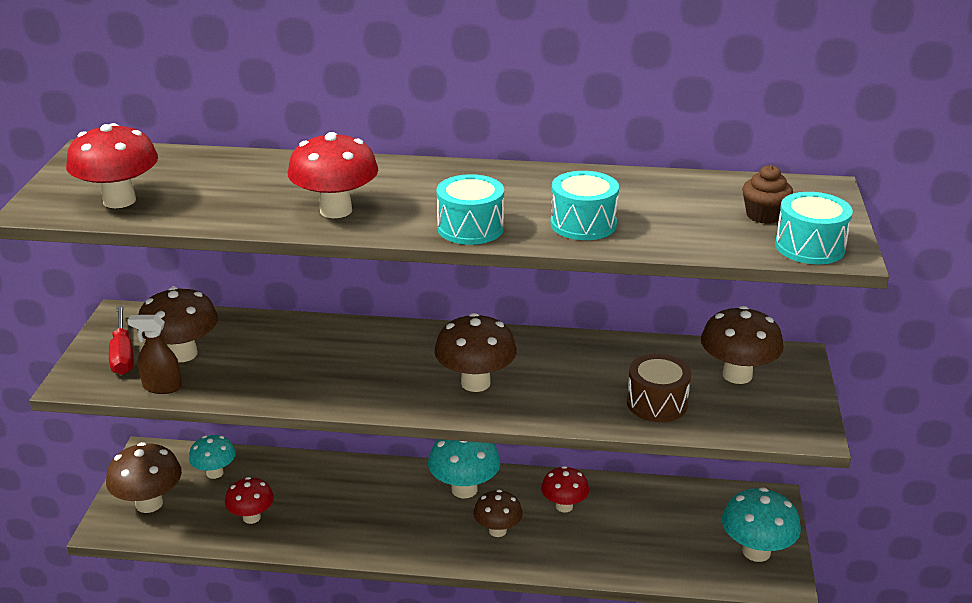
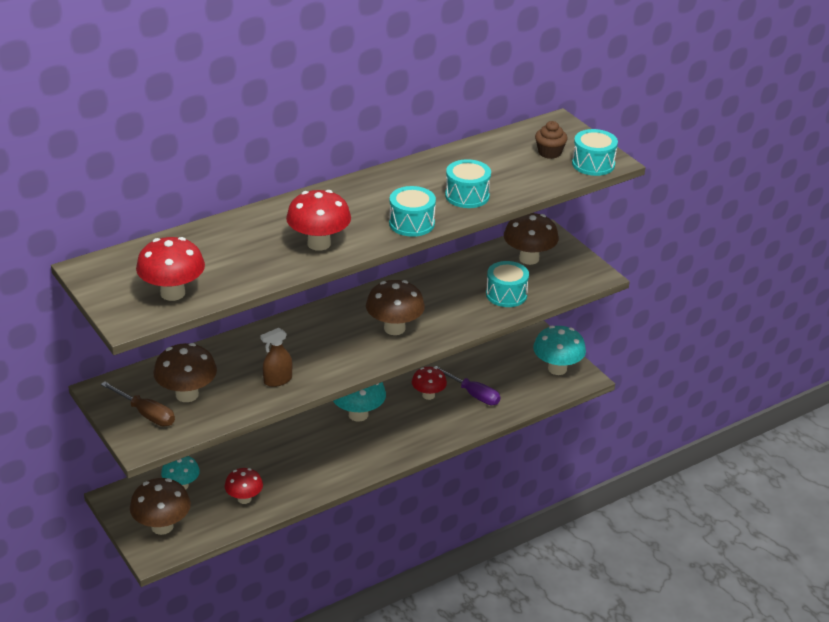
camera: 40 degrees left, 5 degrees up
(123, 354) = (146, 414): red screwdriver -> brown screwdriver
(162, 387) = (206, 420): brown spray bottle -> brown spray bottle (277, 380)
(497, 530) = (406, 428): brown mushroom -> none
(617, 531) = (473, 394): none -> purple screwdriver
(657, 403) = (506, 294): brown drum -> turquoise drum

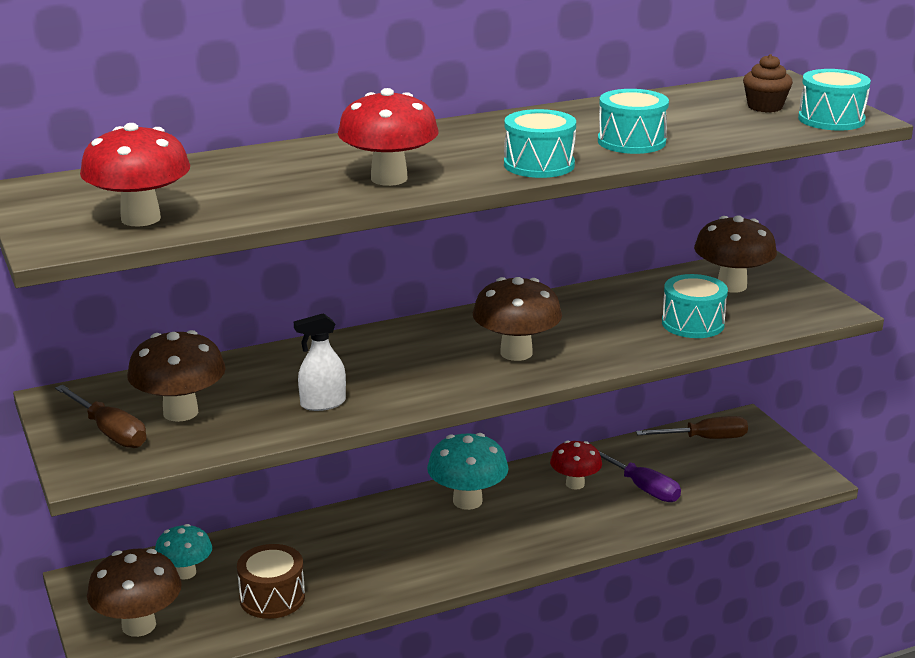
camera: 10 degrees right, 10 degrees down
(244, 499) = (272, 598): red mushroom -> brown drum
(277, 380) = (323, 403): brown spray bottle -> white spray bottle
(512, 351) = (705, 439): none -> brown screwdriver
(557, 369) = (770, 464): turquoise mushroom -> none

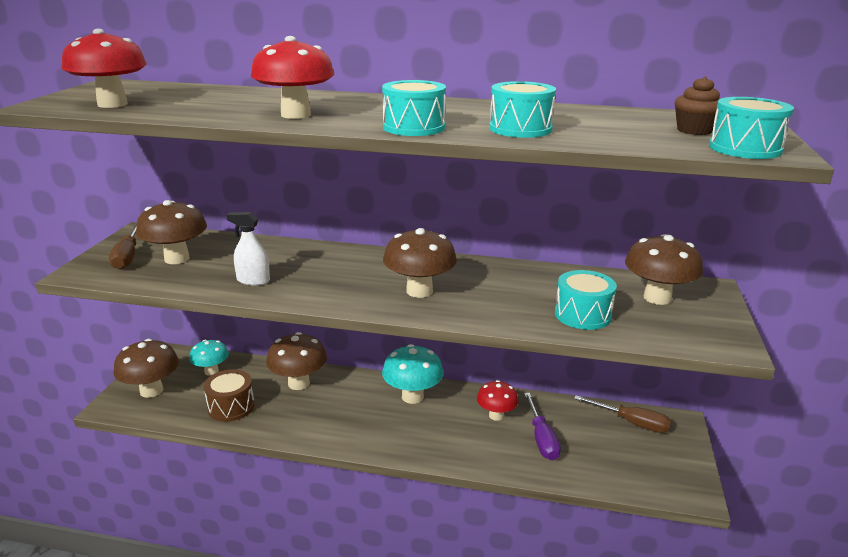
camera: 35 degrees right, 0 degrees up
(318, 540) = (298, 383): none -> brown mushroom

